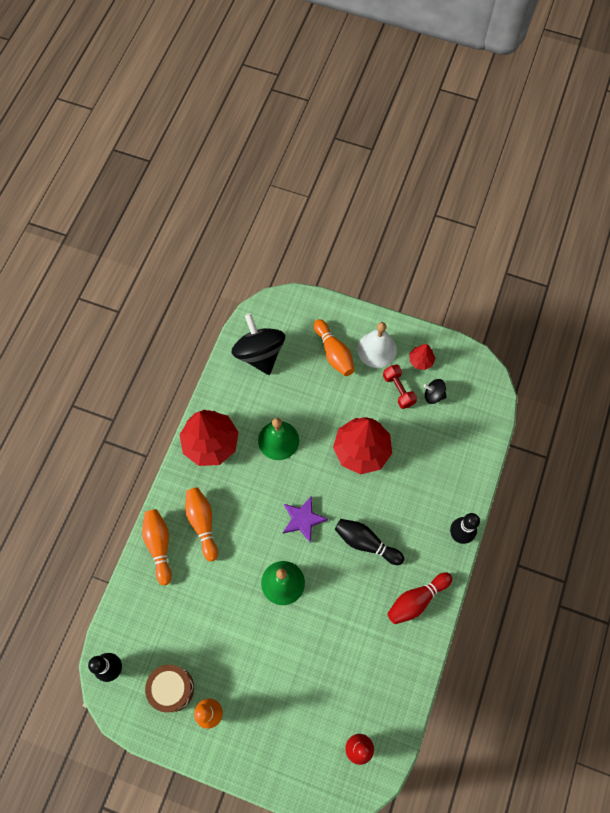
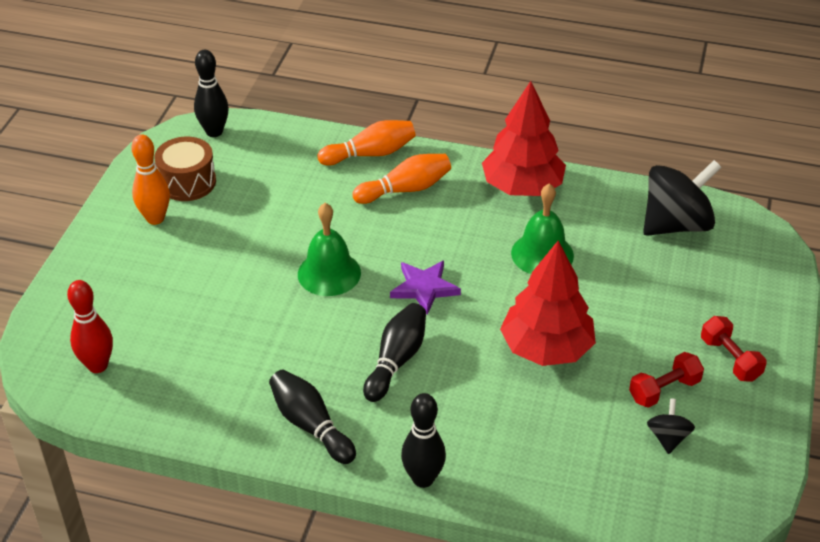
camera: 85 degrees right, 25 degrees down
(334, 353) = (705, 307): orange bowling pin -> none
(377, 349) = (730, 359): white bell -> red dumbbell
(416, 600) = (310, 425): red bowling pin -> black bowling pin
(421, 361) = (728, 418): red tree -> none

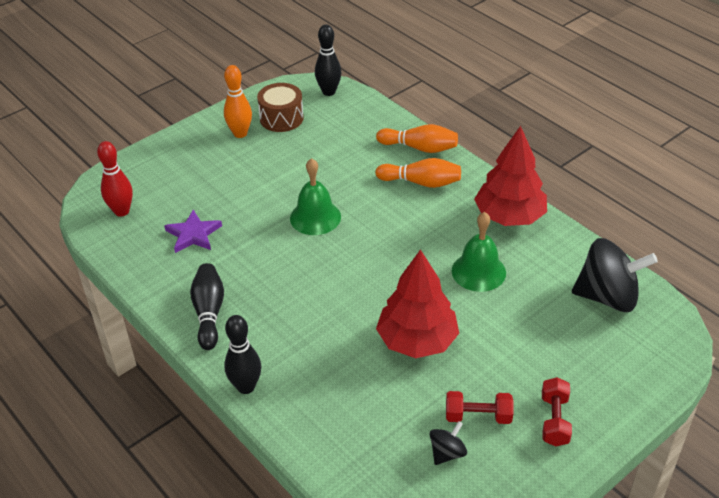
camera: 35 degrees right, 0 degrees up
(396, 360) = (304, 297): black bowling pin -> none
(424, 288) = (370, 257): purple star -> purple star (193, 234)

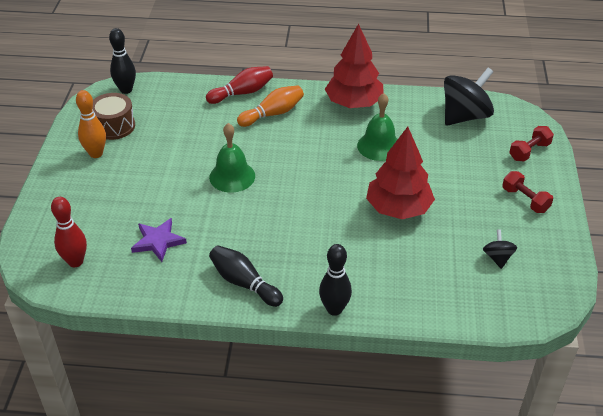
camera: 45 degrees left, 0 degrees up
(419, 148) = (242, 93): orange bowling pin -> red bowling pin
(478, 416) = (486, 226): red dumbbell -> red dumbbell (529, 151)

